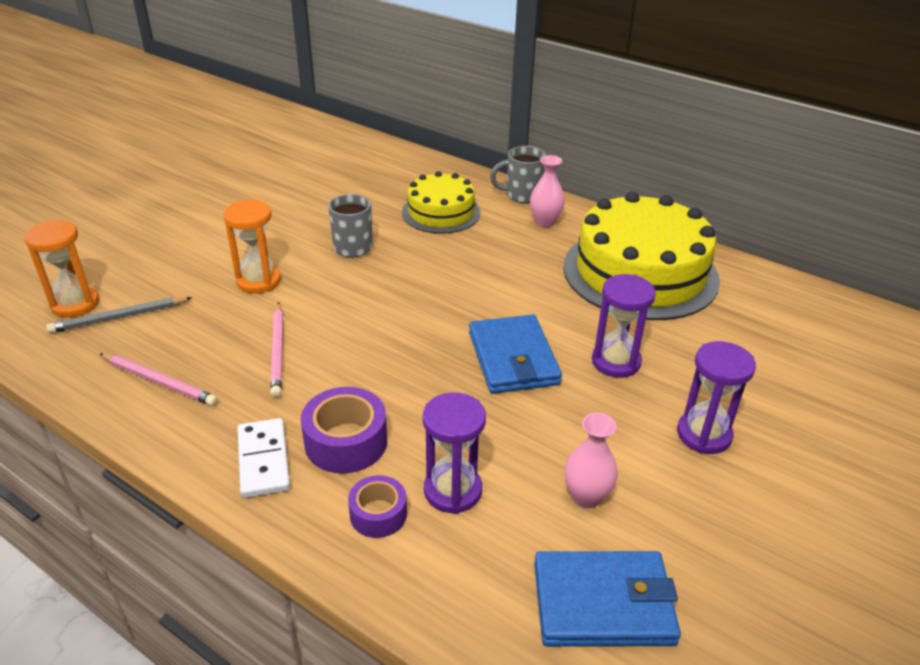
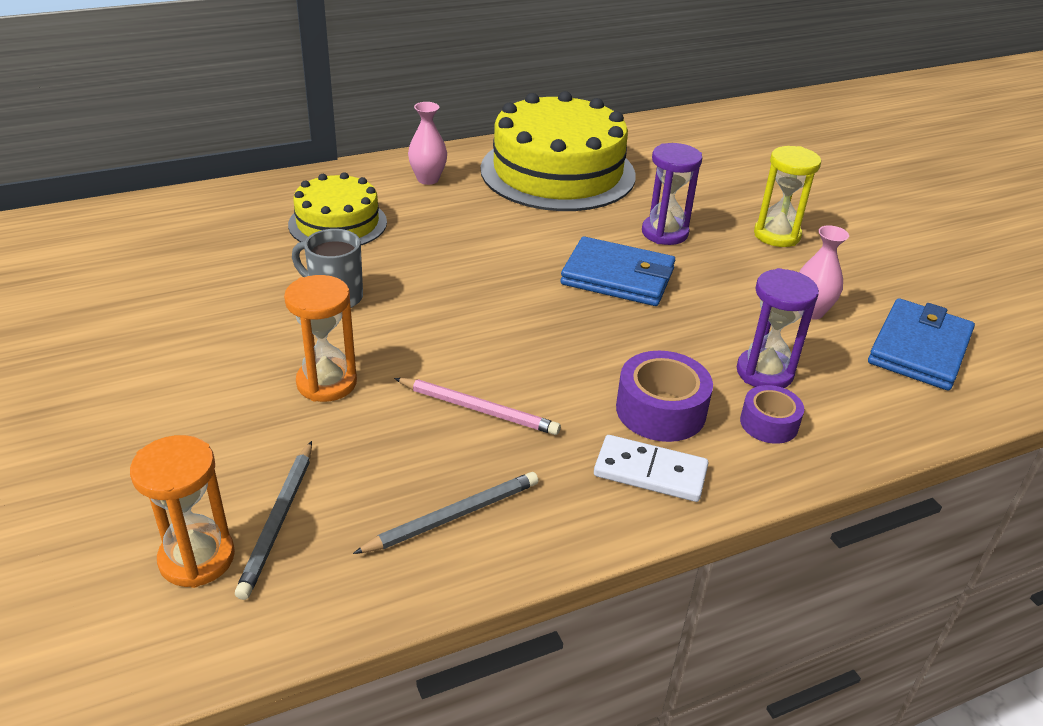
camera: 60 degrees left, 0 degrees up
(159, 381) = (452, 516): pink pencil -> grey pencil
(522, 195) = (366, 171): grey mug -> none
(704, 434) = (777, 235): purple hourglass -> yellow hourglass

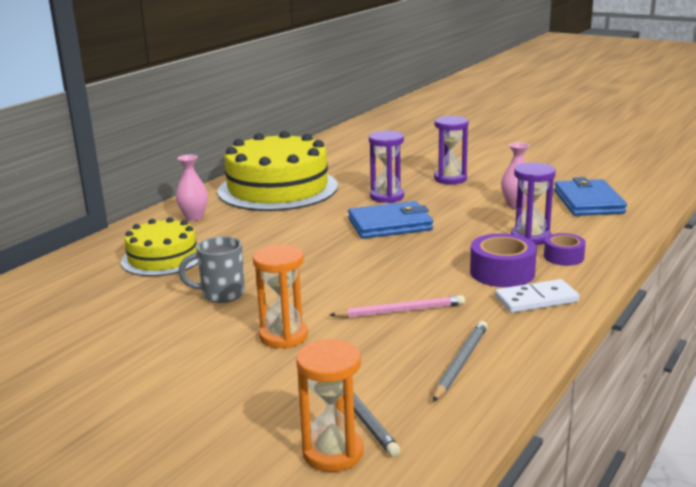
camera: 30 degrees left, 15 degrees down
(777, 235) = (450, 179): yellow hourglass -> purple hourglass

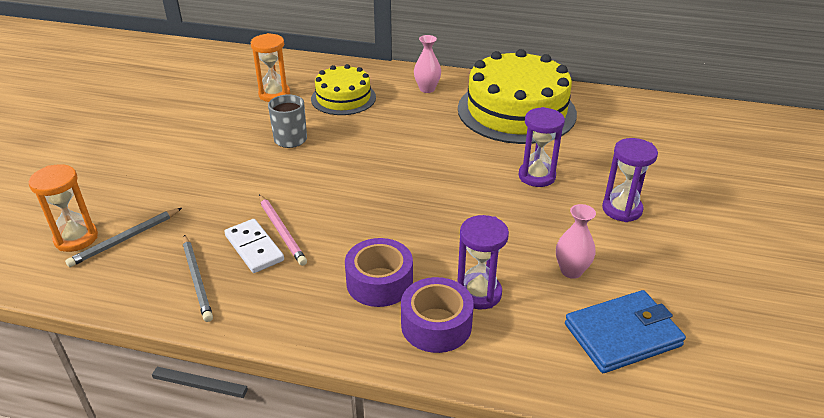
camera: 70 degrees right, 15 degrees up
(283, 336) = (229, 182): orange hourglass -> orange hourglass (274, 94)
(390, 224) = (464, 192): blue wallet -> none
(460, 363) = (197, 279): grey pencil -> grey pencil turned 60 degrees clockwise
(536, 299) = (324, 313): white domino -> white domino (254, 248)
(563, 257) = (436, 325): purple tape -> purple tape, size x1.58

